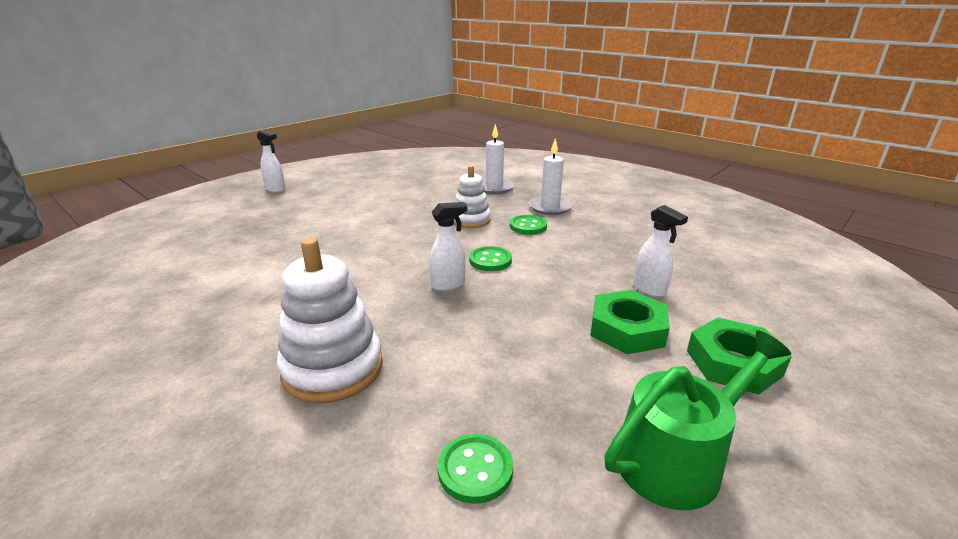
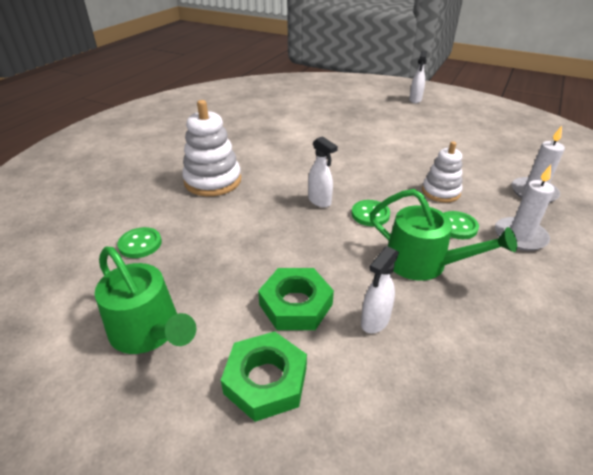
camera: 75 degrees right, 10 degrees up
(574, 252) = (422, 263): none -> green watering can

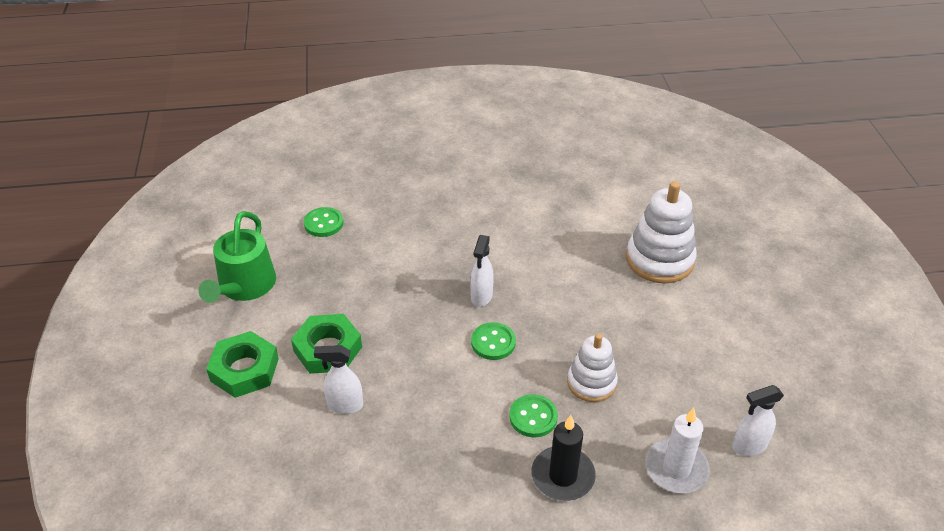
camera: 55 degrees right, 5 degrees up
(213, 181) = (445, 209): white stacking toy -> white stacking toy (659, 260)
(415, 100) = (821, 276): white spray bottle -> white spray bottle (748, 446)
(422, 263) = (448, 410): green watering can -> none
(520, 236) = (563, 476): white candle -> black candle

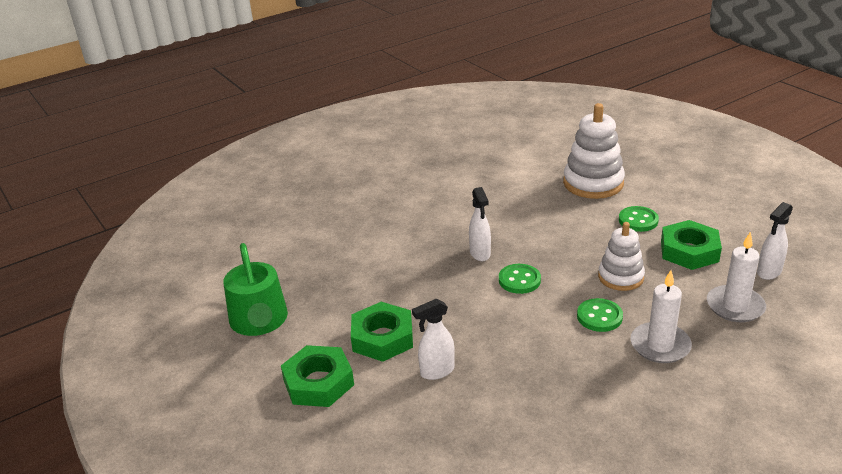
camera: 25 degrees left, 10 degrees down
(323, 223) = (293, 251): green button -> green button (638, 220)
(563, 476) = (660, 345): black candle -> white candle
(687, 383) = (689, 251): none -> green nut

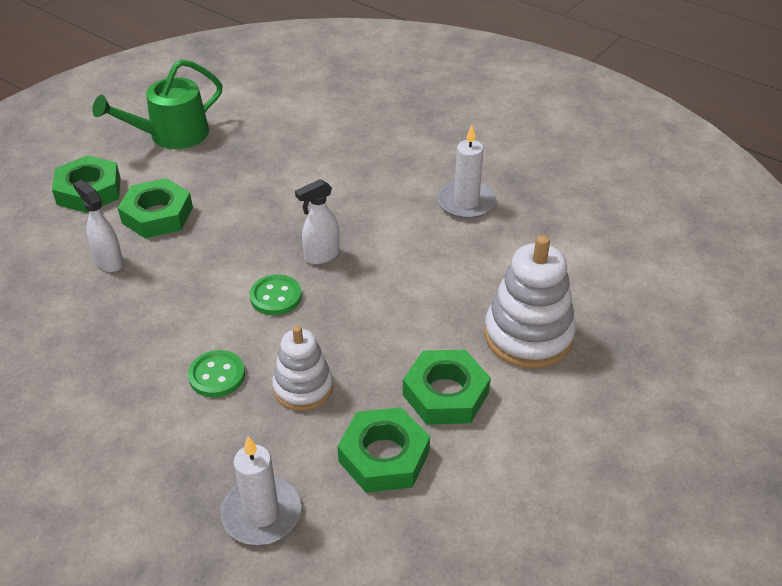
camera: 70 degrees right, 10 degrees up
(638, 220) = (445, 393): green button -> green nut
(660, 345) = (168, 437): white candle -> white candle (466, 202)
(768, 272) = (354, 555): white spray bottle -> none

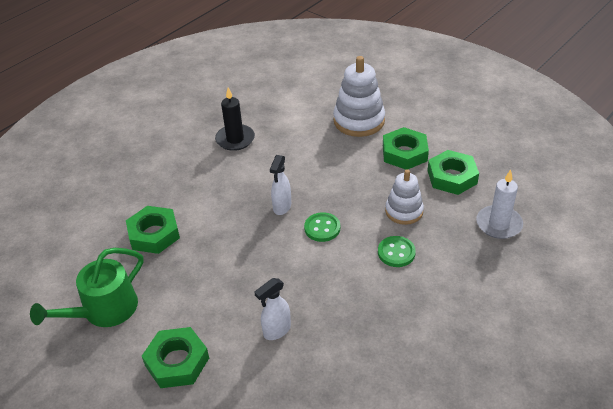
camera: 85 degrees left, 0 degrees up
(157, 215) = (221, 306): green nut -> green nut (154, 234)
(172, 135) = (104, 310): green watering can -> green watering can turned 75 degrees clockwise
(321, 256) = (282, 207): white spray bottle -> white spray bottle turned 45 degrees clockwise
(466, 202) = (235, 139): white candle -> black candle

